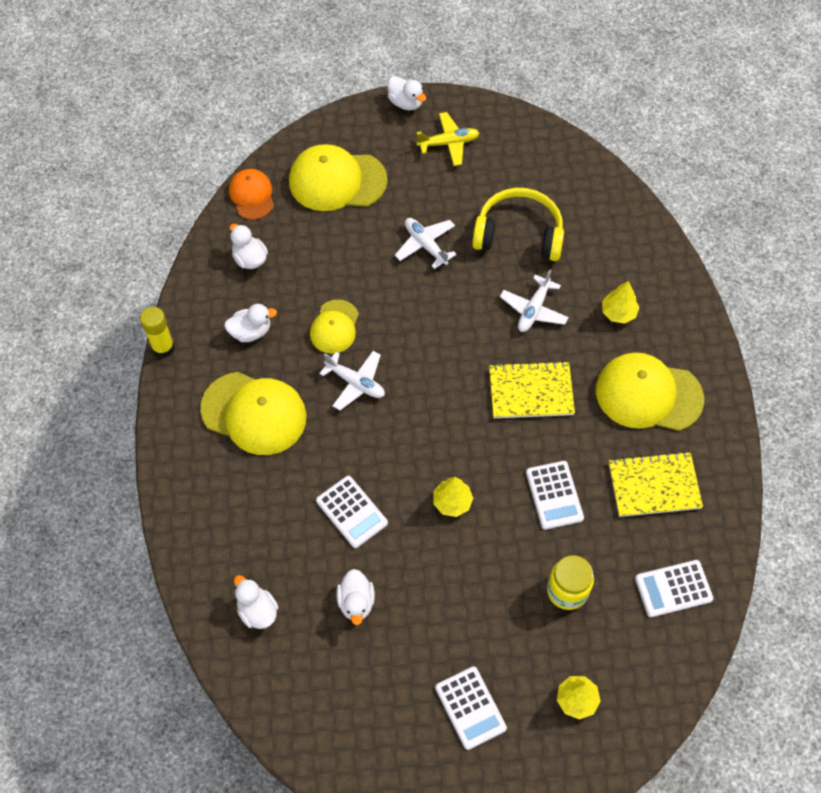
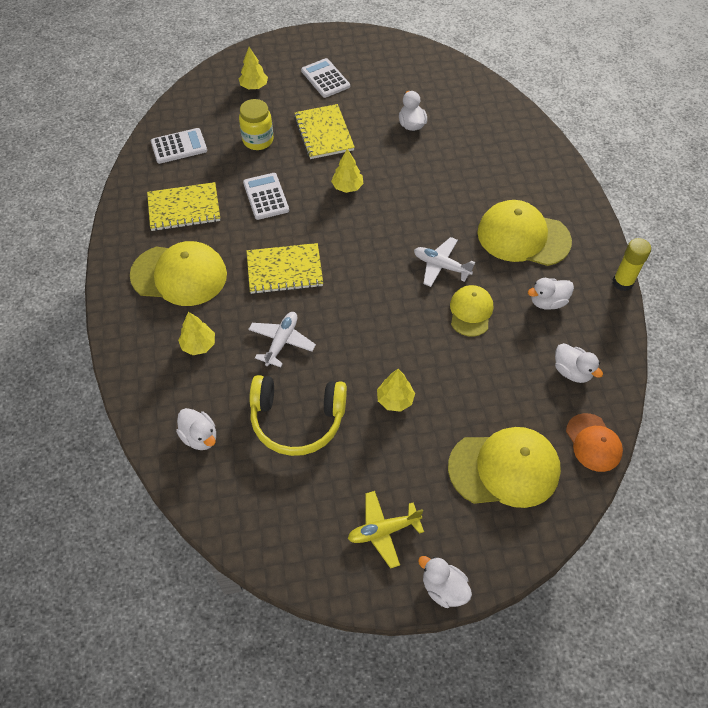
camera: 175 degrees right, 5 degrees down
(257, 611) = (481, 116): white duck -> white duck (200, 437)
(352, 512) = (425, 176): white calculator -> none
(425, 245) = (395, 400): white plane -> yellow tree
(477, 596) = (324, 133): none -> yellow notebook

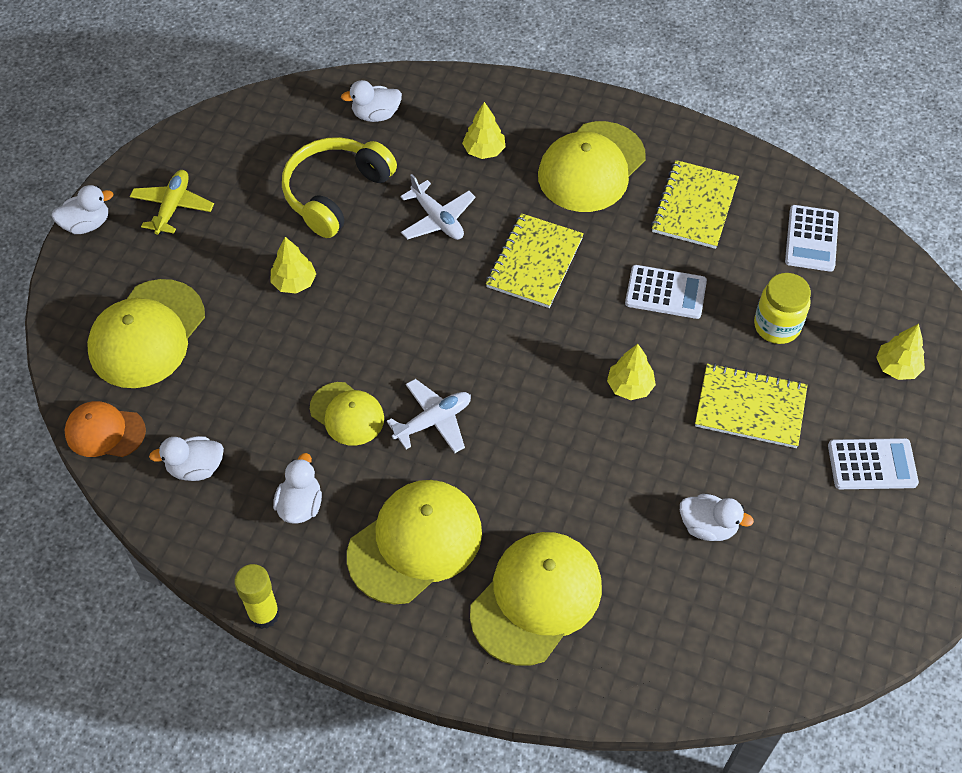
camera: 120 degrees right, 0 degrees up
(509, 173) = (536, 599): none -> yellow cap

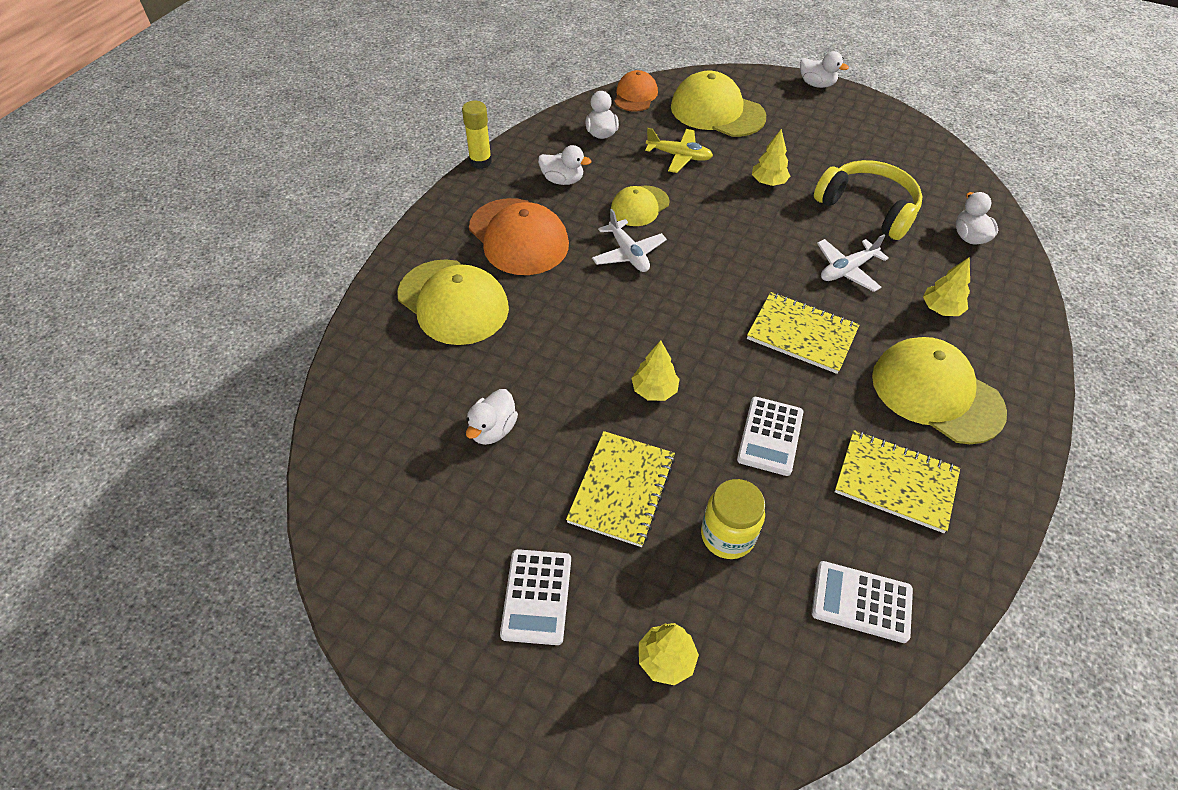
camera: 95 degrees right, 5 degrees down
(87, 224) = (816, 84): white duck -> white duck turned 45 degrees counterclockwise
(173, 207) = (839, 122): yellow plane -> yellow plane (679, 156)
(415, 543) = (518, 237): yellow cap -> orange cap

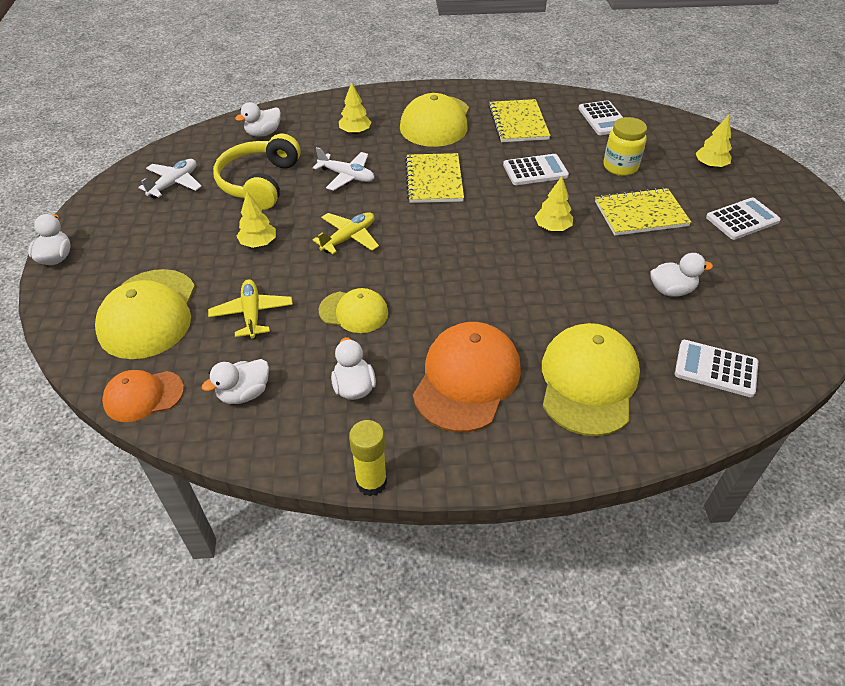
camera: 120 degrees left, 5 degrees down
(386, 393) = (715, 369): none -> white calculator
(628, 254) = (425, 294): white plane -> white plane (174, 183)
(739, 236) = (349, 238): none -> yellow plane

